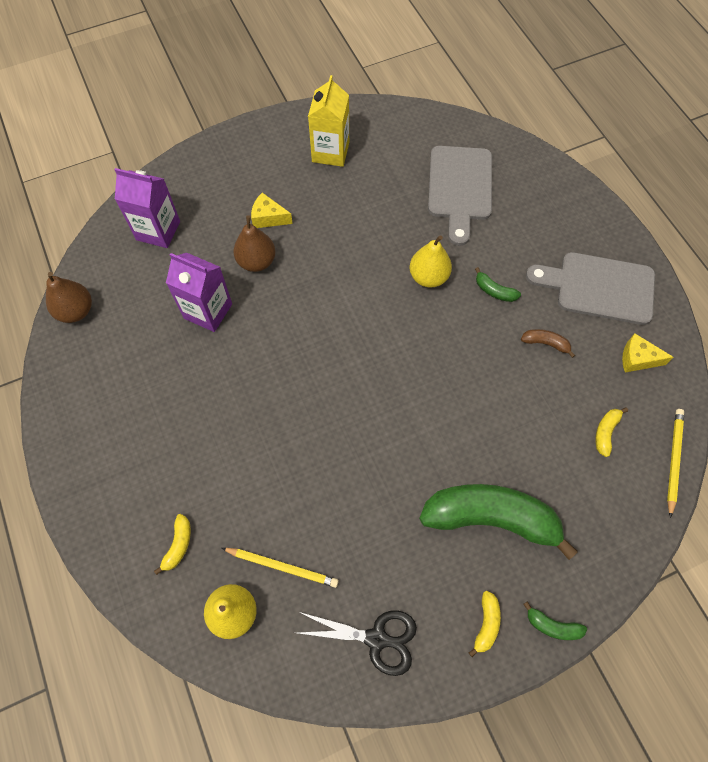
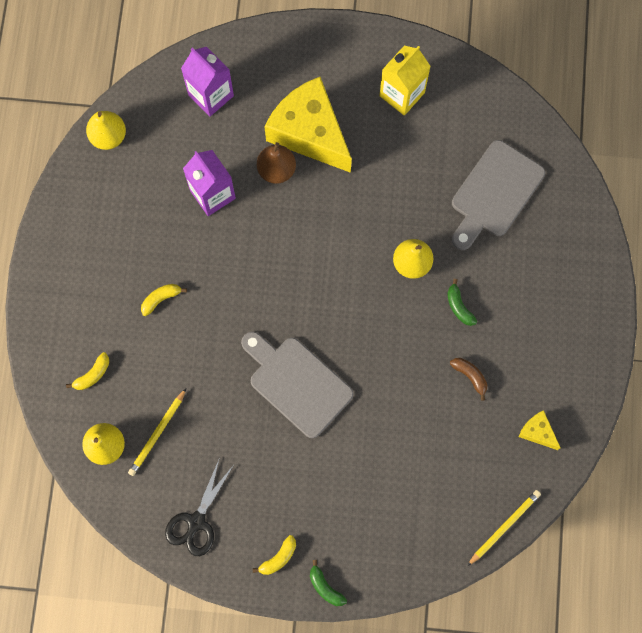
camera: 30 degrees right, 10 degrees up
(76, 311) = (108, 136): brown pear -> yellow pear
(268, 218) = (310, 132): yellow cheese -> yellow cheese, size x2.37
(282, 567) = (157, 433): yellow pencil -> yellow pencil turned 75 degrees clockwise
(377, 639) = (196, 522): black scissors -> black scissors turned 75 degrees clockwise
(491, 518) = (332, 487): green banana -> none
(599, 287) = (551, 353): grey cutting board -> grey cutting board (297, 383)
(605, 432) = (466, 475): yellow banana -> yellow banana (161, 299)

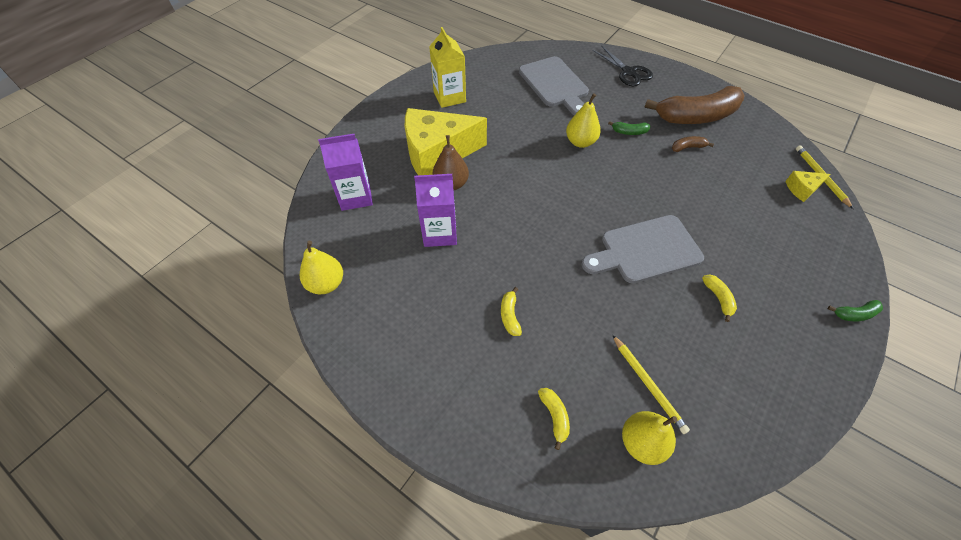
camera: 60 degrees left, 20 degrees down
(196, 522) = (759, 394): black scissors -> black scissors (629, 72)
(278, 558) = (816, 338): yellow banana -> yellow banana (718, 298)
(531, 369) = (696, 116): none -> brown banana
(537, 432) = (747, 132): yellow cheese -> yellow cheese (802, 189)

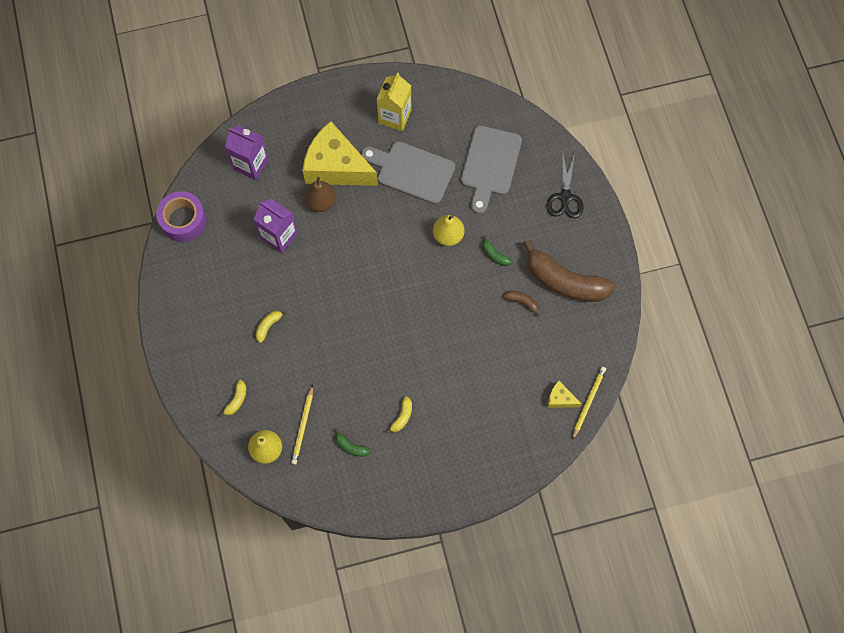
camera: 40 degrees right, 15 degrees up
(326, 284) = (183, 220): yellow pear -> purple tape
(645, 250) = (395, 352): grey cutting board -> grey cutting board (412, 171)
(854, 314) = (472, 494): green banana -> green banana (351, 446)

